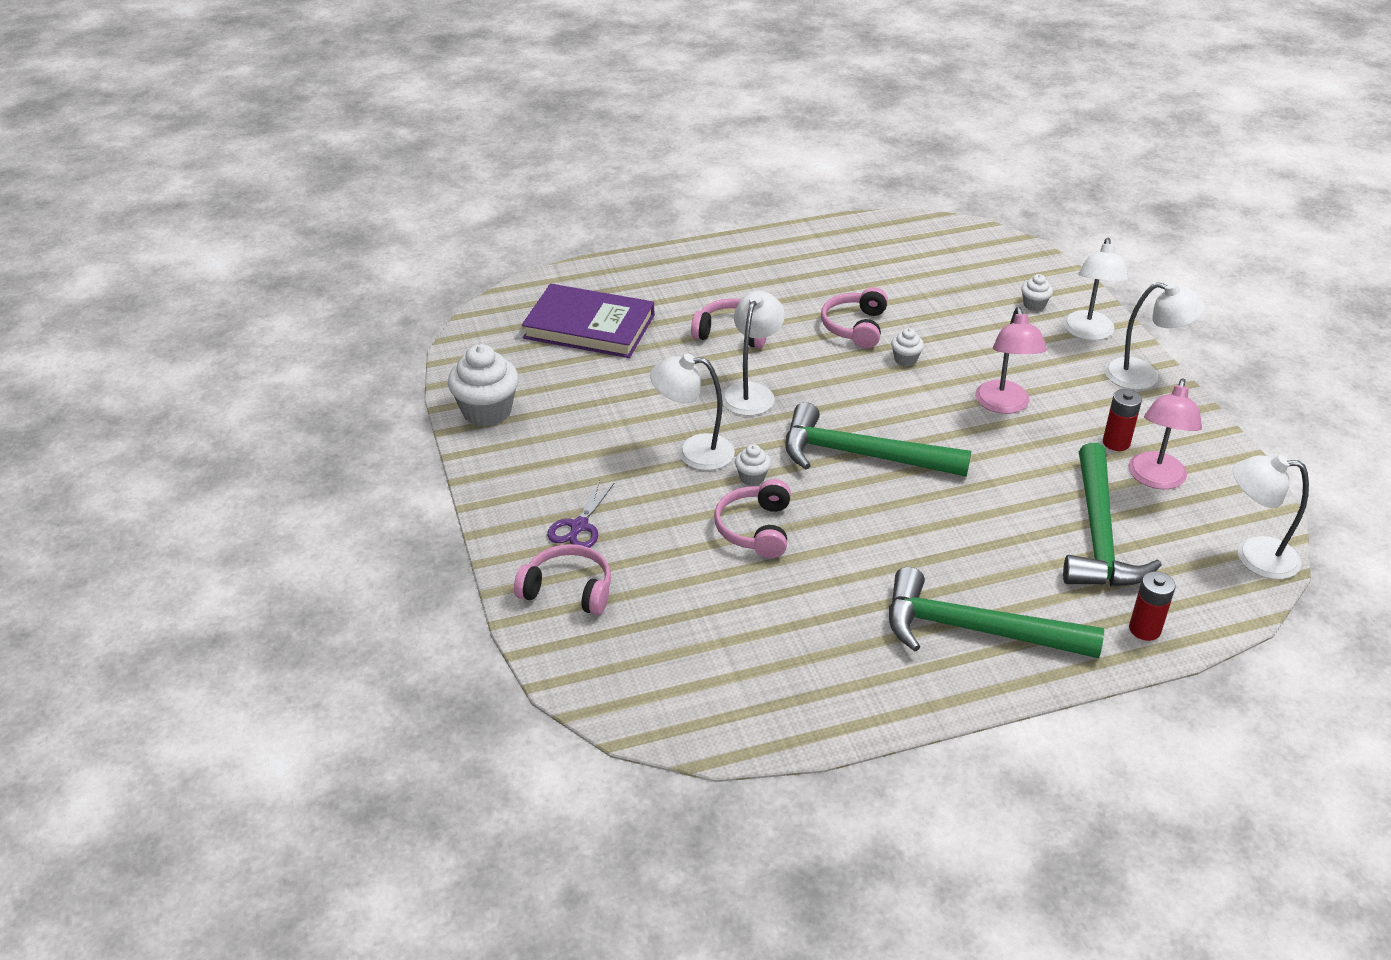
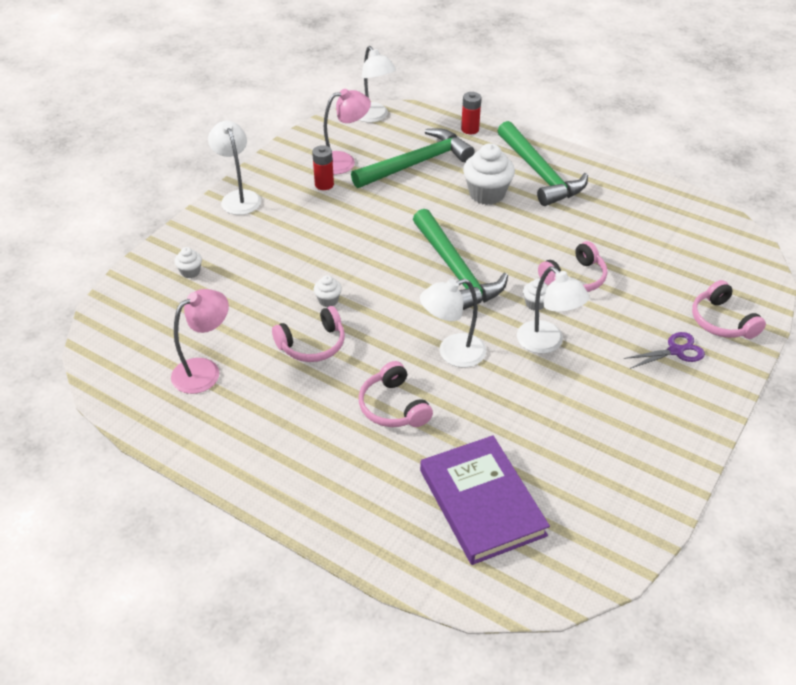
camera: 130 degrees left, 5 degrees up
(487, 411) = (650, 484): white cupcake -> white cupcake (487, 194)
(1004, 405) = (334, 237): pink lamp -> pink lamp (204, 370)
(1088, 333) = (206, 235): white lamp -> none

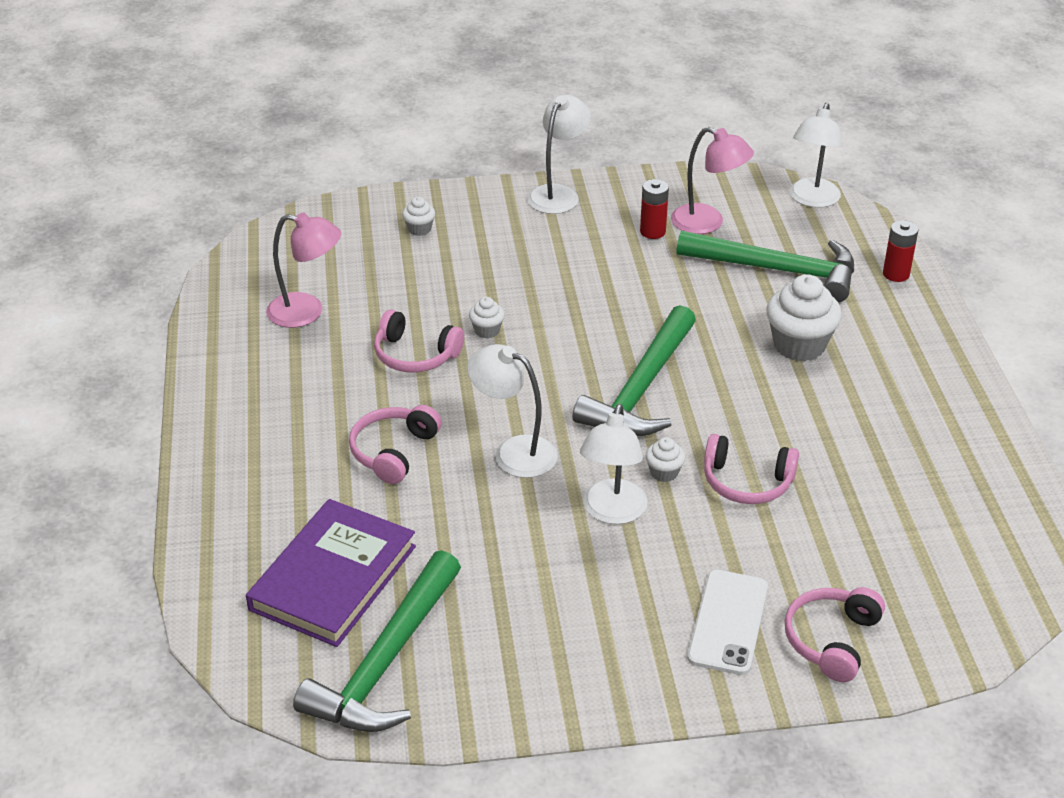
camera: 50 degrees right, 5 degrees down
(539, 173) = (895, 364): green hammer -> green hammer (385, 662)
(676, 351) = (728, 622): purple scissors -> white phone

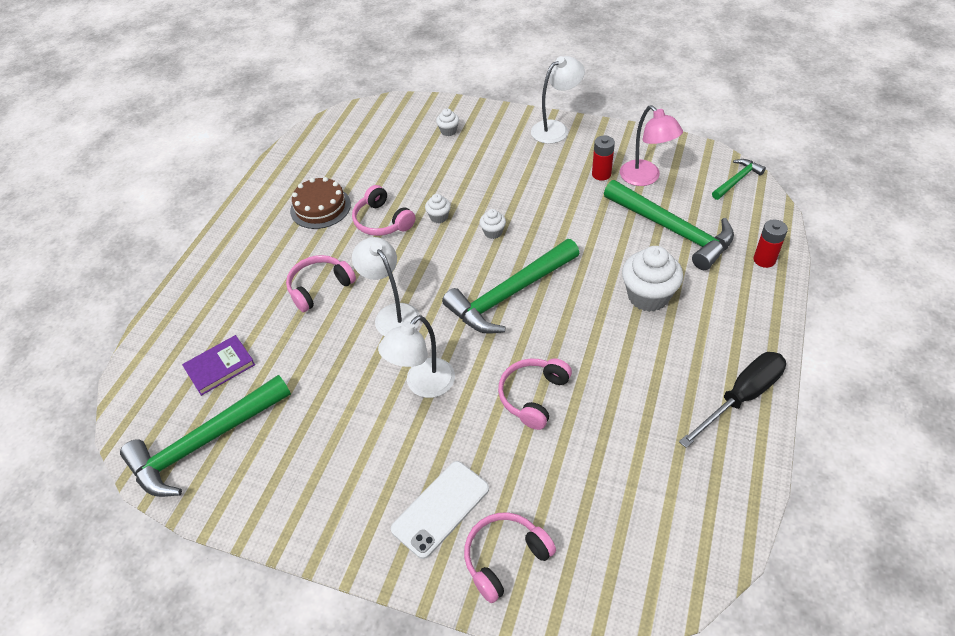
camera: 30 degrees right, 10 degrees up
(307, 312) = (340, 171): pink lamp -> none
(315, 362) = (320, 207): none -> brown cake
(333, 578) = (220, 367): purple book -> purple book, size x0.56
(664, 473) = (480, 367): white cupcake -> white cupcake (493, 232)
(747, 482) = (533, 396): pink headphones -> pink headphones turned 75 degrees clockwise
(812, 200) = (737, 180): white lamp -> green hammer
(962, 412) = (741, 397): none -> black screwdriver

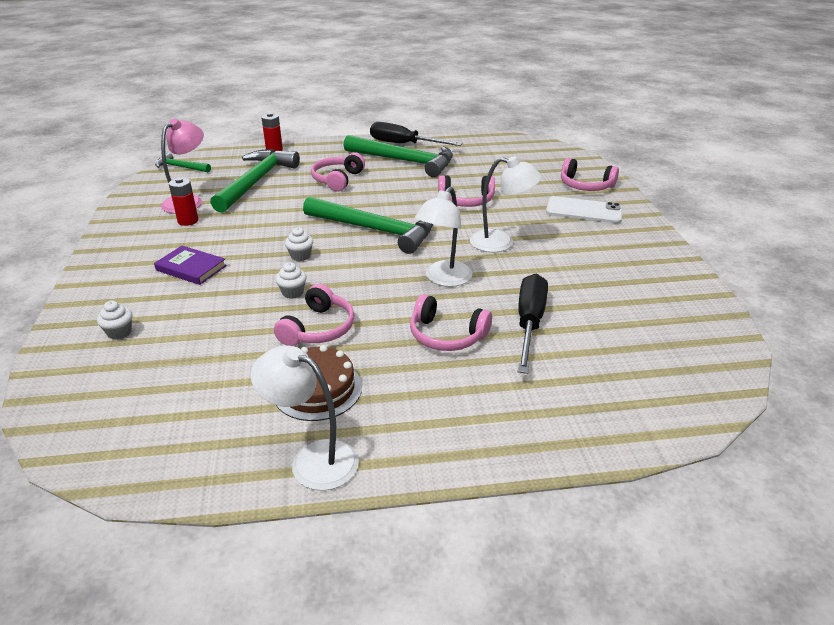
camera: 120 degrees left, 15 degrees down
(204, 442) = (673, 330): green hammer -> green hammer (404, 161)
(220, 367) = (600, 360): purple book -> purple book (191, 268)
(293, 345) = (529, 323): none -> black screwdriver
(555, 128) = (108, 259): white lamp -> white lamp (312, 459)
(648, 296) = (337, 179): white cupcake -> pink headphones

